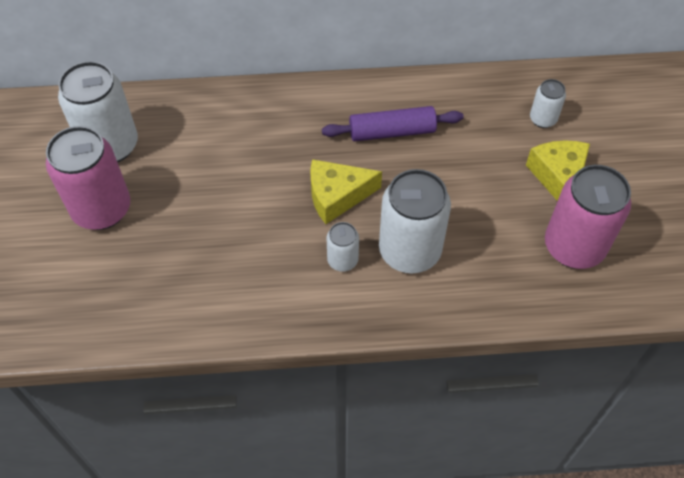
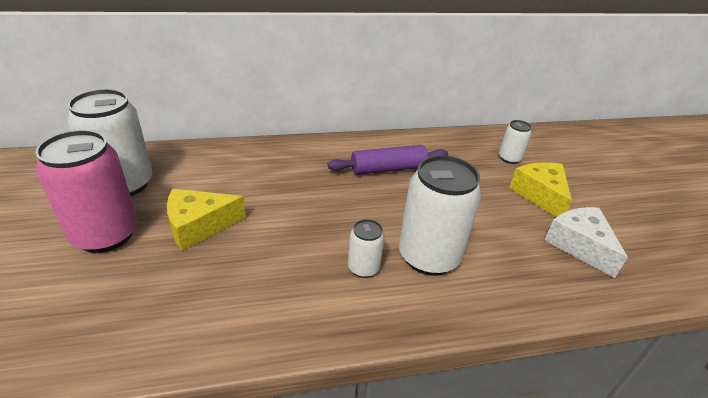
camera: 10 degrees left, 20 degrees down
(337, 196) = (348, 215): yellow cheese -> yellow cheese (199, 226)
(573, 247) = (579, 246): pink can -> white cheese

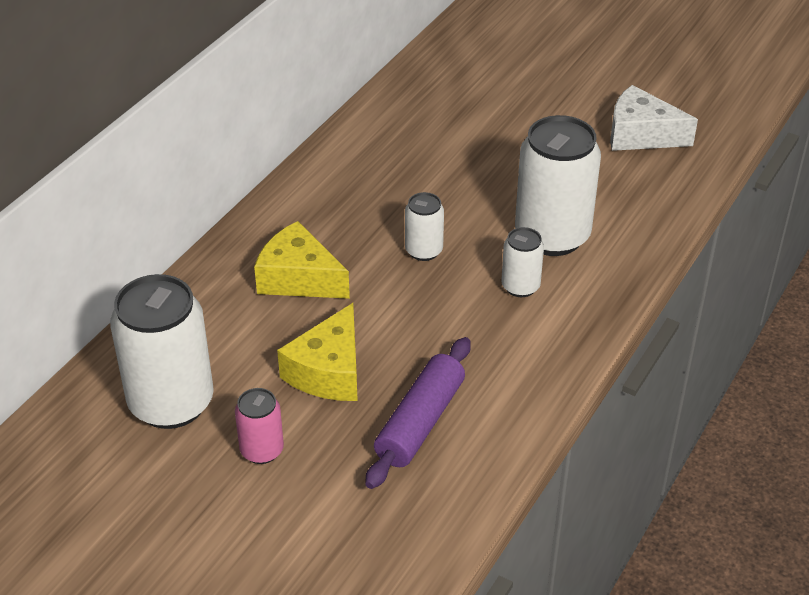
camera: 45 degrees left, 5 degrees up
(105, 235) = (262, 450): pink can -> pink can, size x0.49
(388, 169) = (393, 178): purple rolling pin -> purple rolling pin (420, 422)
(509, 158) = (480, 80): white can -> white can (424, 251)
(540, 195) = (556, 105): yellow cheese -> yellow cheese (298, 278)

